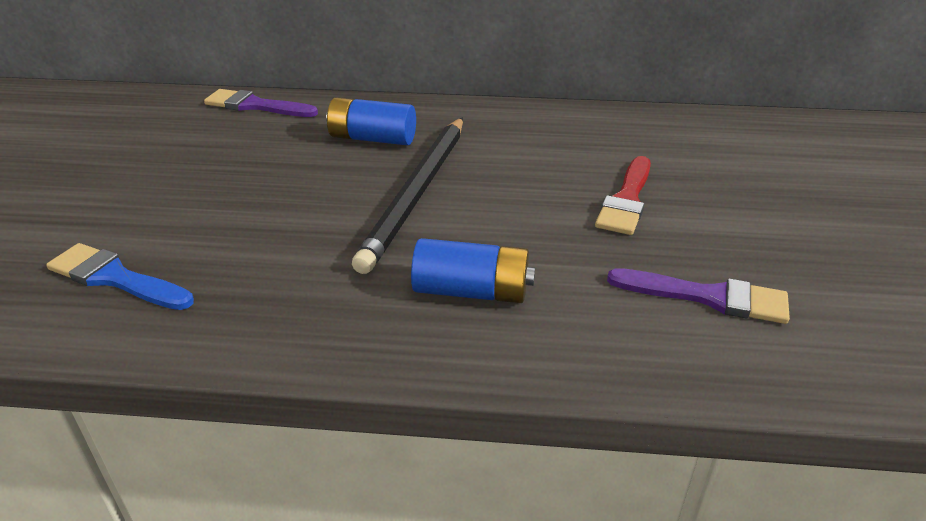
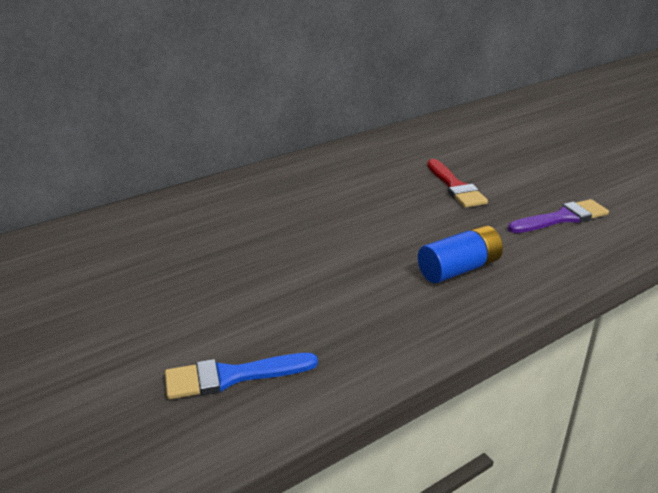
camera: 40 degrees left, 5 degrees down
(256, 106) = (113, 223): purple brush -> none
(372, 139) = (249, 211): blue battery -> none
(418, 192) = (337, 231): black pencil -> none

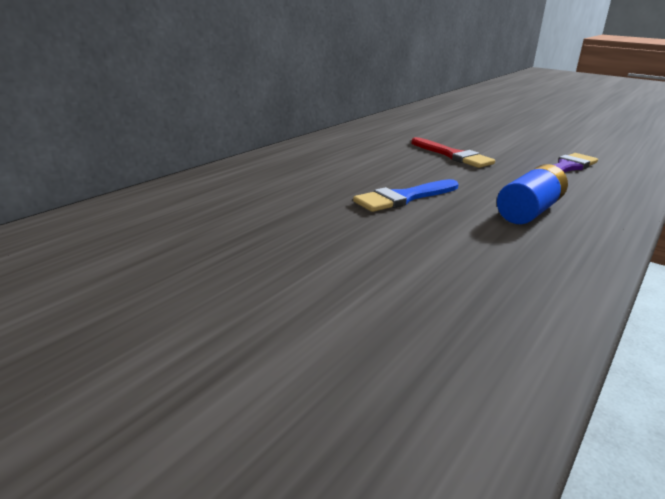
camera: 20 degrees left, 5 degrees down
(232, 376) = (403, 350): blue brush -> blue brush (404, 198)

